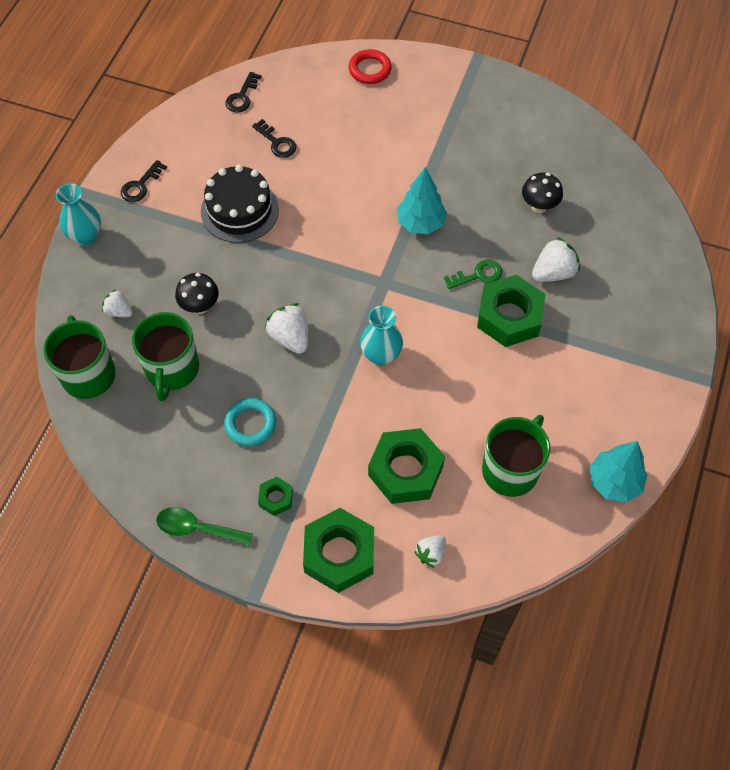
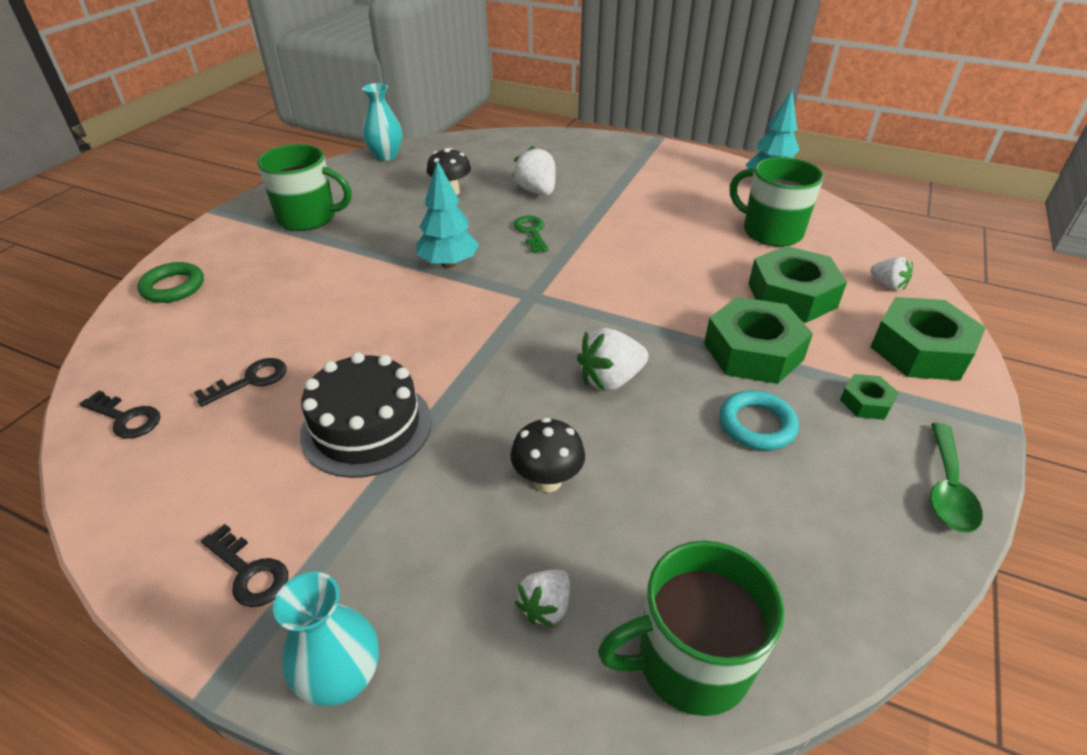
camera: 85 degrees left, 20 degrees down
(172, 369) = (671, 520): green mug -> green mug (308, 218)
(370, 69) = (173, 287): red ring -> green ring
(381, 355) = (637, 303): turquoise vase -> turquoise vase (386, 156)
(509, 317) = (588, 218): green nut -> green nut (753, 351)

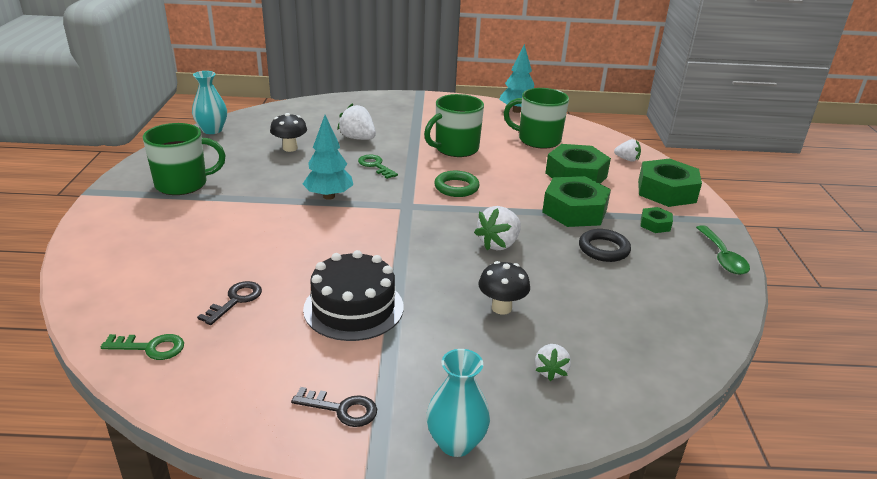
camera: 25 degrees left, 10 degrees down
(126, 418) = (150, 347): black key -> green key
(173, 287) = (104, 253): green ring -> green ring (456, 187)
(689, 662) = (648, 372): green mug -> green mug (455, 149)
(757, 425) = (603, 249): turquoise ring -> black ring

